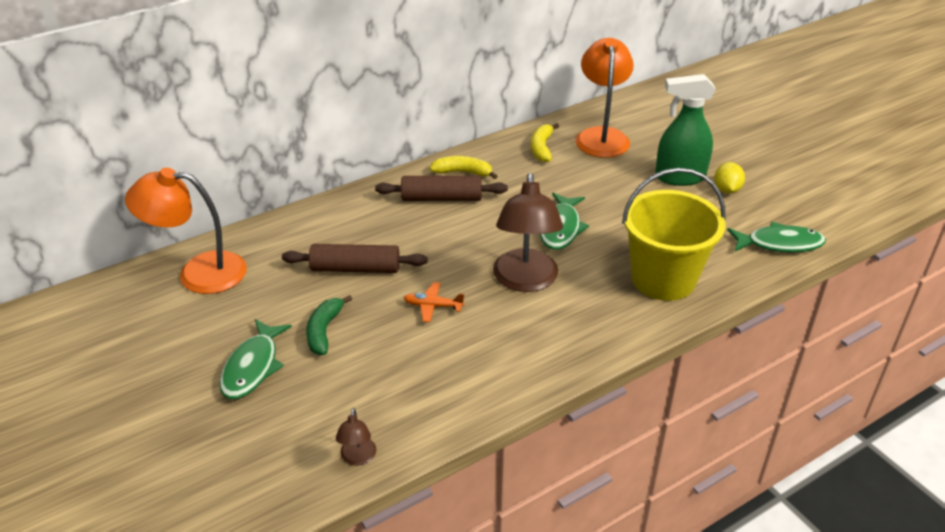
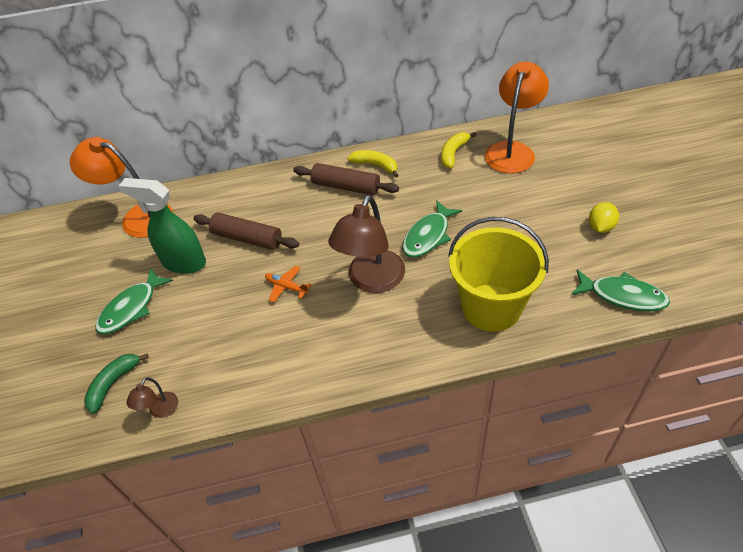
camera: 25 degrees right, 10 degrees up
(324, 331) = (196, 289): green banana -> green banana (113, 383)
(679, 177) = (562, 205): green spray bottle -> green spray bottle (183, 262)

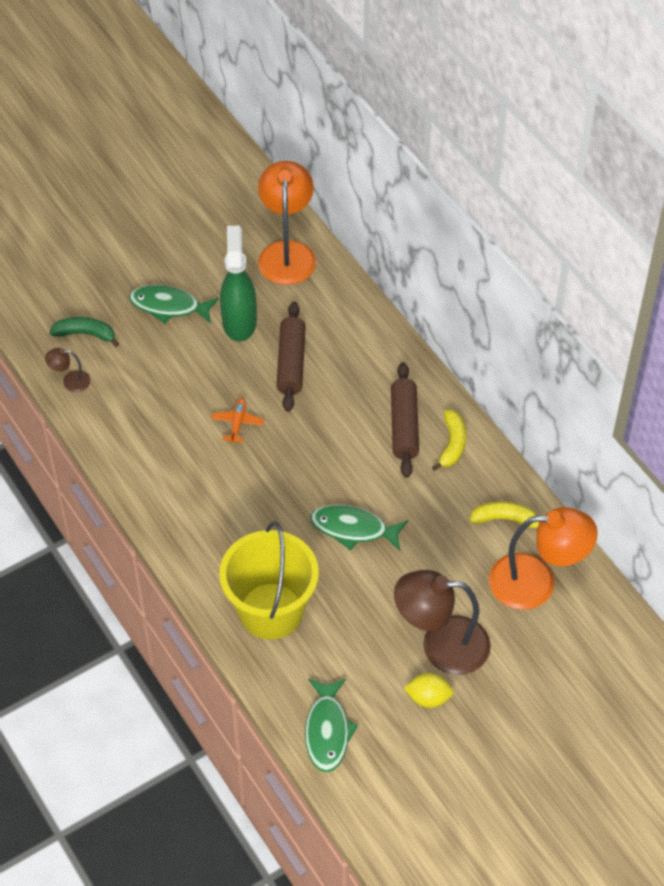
camera: 65 degrees right, 5 degrees up
(372, 280) = (271, 495): brown lamp -> brown lamp (441, 645)

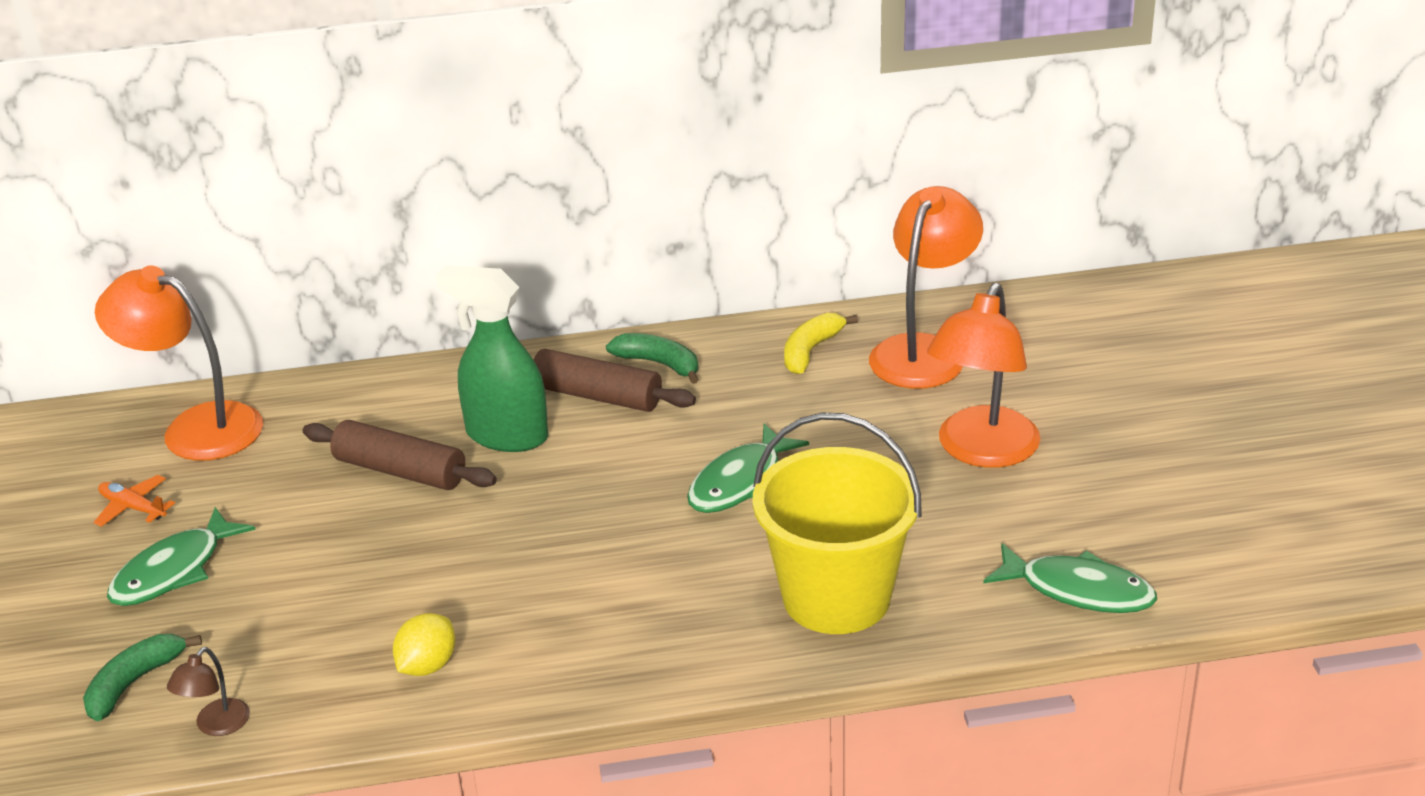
camera: 65 degrees left, 20 degrees down
(237, 423) = (464, 550): orange plane -> orange plane (133, 508)
(239, 322) = (276, 504): green spray bottle -> green spray bottle (506, 436)
(428, 698) = (1063, 483): yellow lemon -> yellow lemon (427, 666)
(441, 645) = (981, 451): brown lamp -> orange lamp
(452, 444) = (659, 364): yellow banana -> green banana

